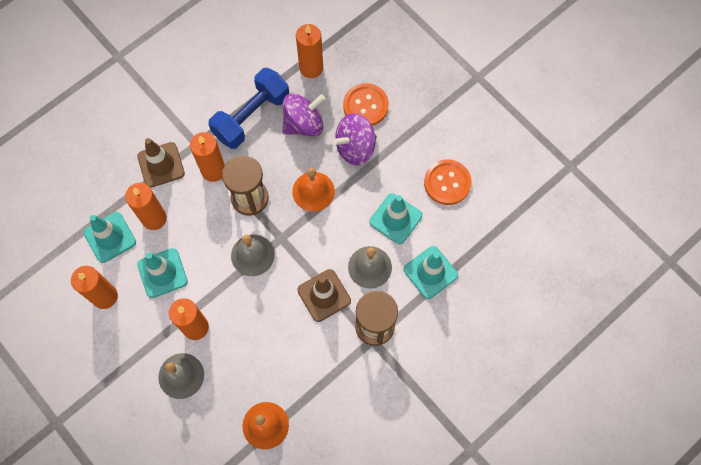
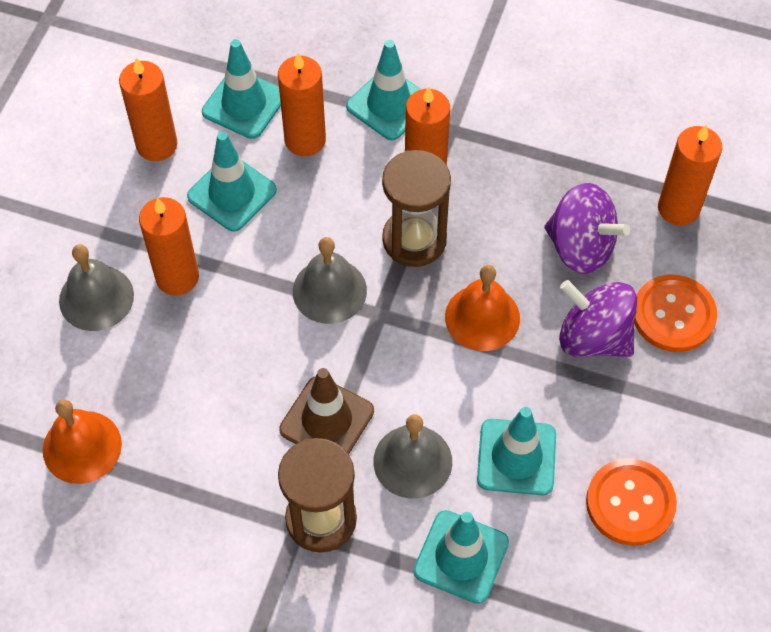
camera: 60 degrees right, 10 degrees down
(161, 165) = (389, 104): brown traffic cone -> turquoise traffic cone
(251, 116) = (542, 173): blue dumbbell -> none

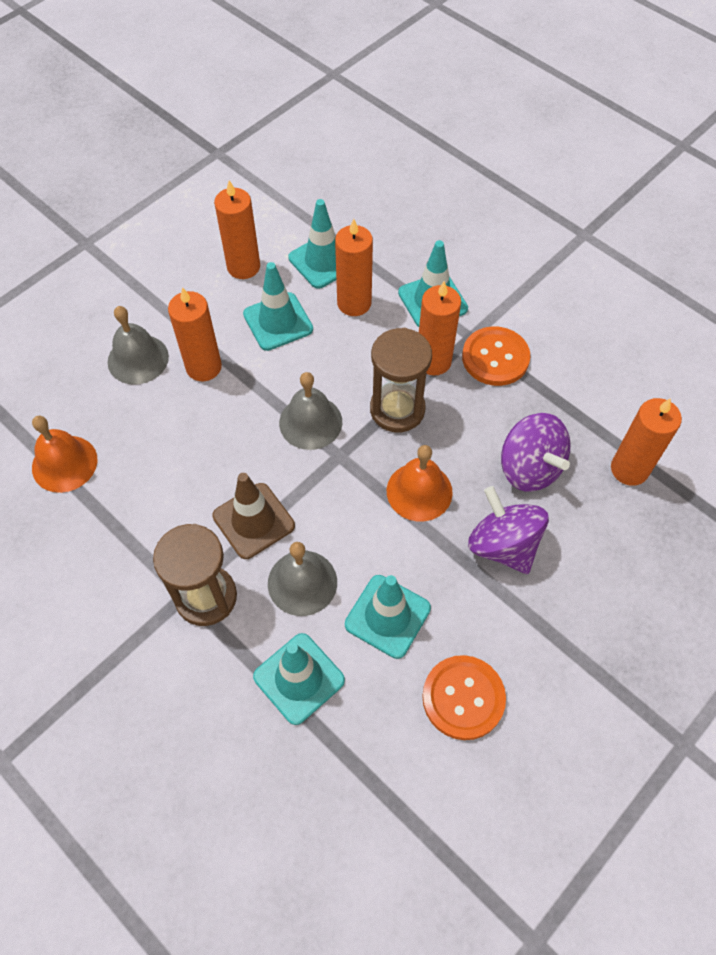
camera: 25 degrees right, 0 degrees up
(673, 315) = (581, 555): orange button -> orange button (495, 358)

